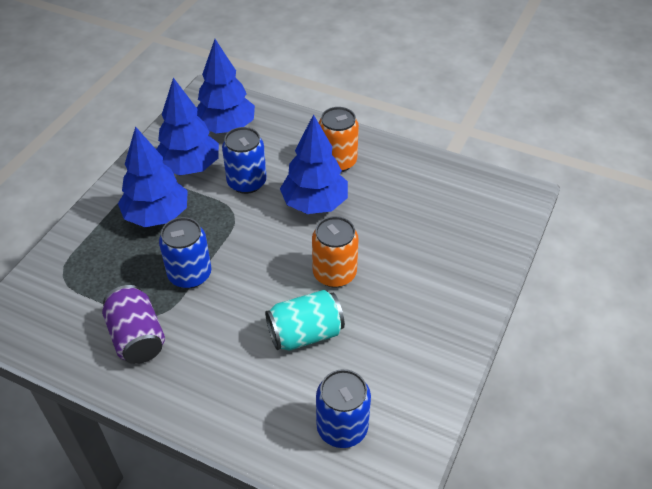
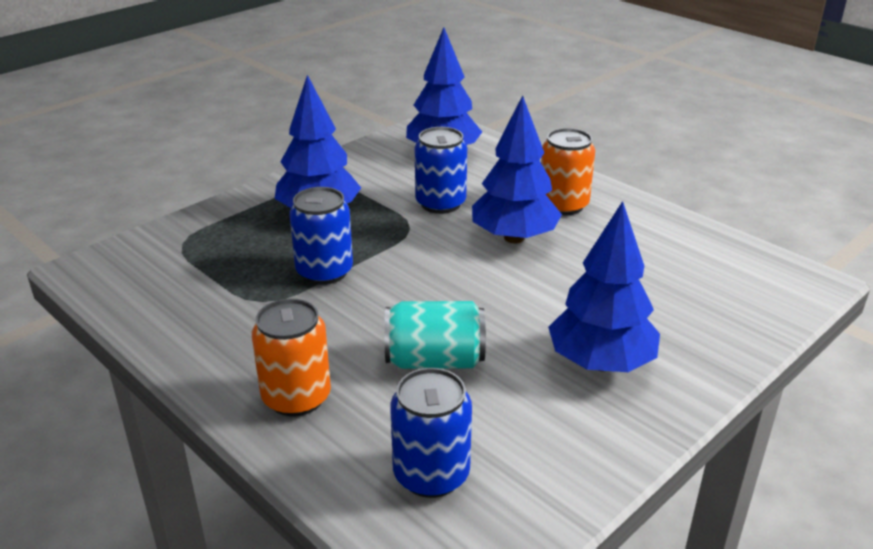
camera: 20 degrees right, 15 degrees down
(137, 337) = (227, 316): purple can -> none
(189, 167) = (381, 178): blue tree -> blue tree (600, 363)
(334, 273) = (505, 309): orange can -> orange can (296, 397)

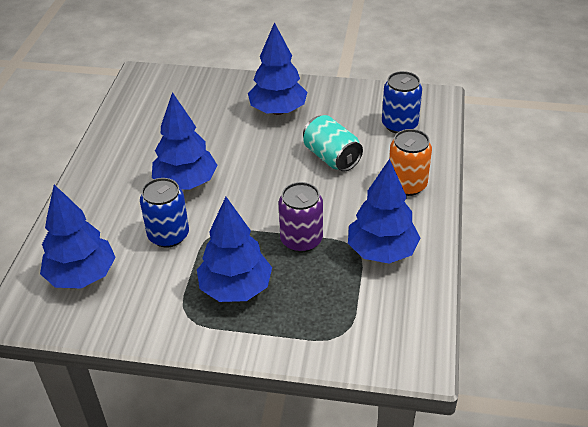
camera: 125 degrees left, 10 degrees up
(229, 315) = (382, 251): none -> blue tree
(324, 272) = (301, 240): blue can -> purple can
(563, 205) = (123, 180): orange can -> none

